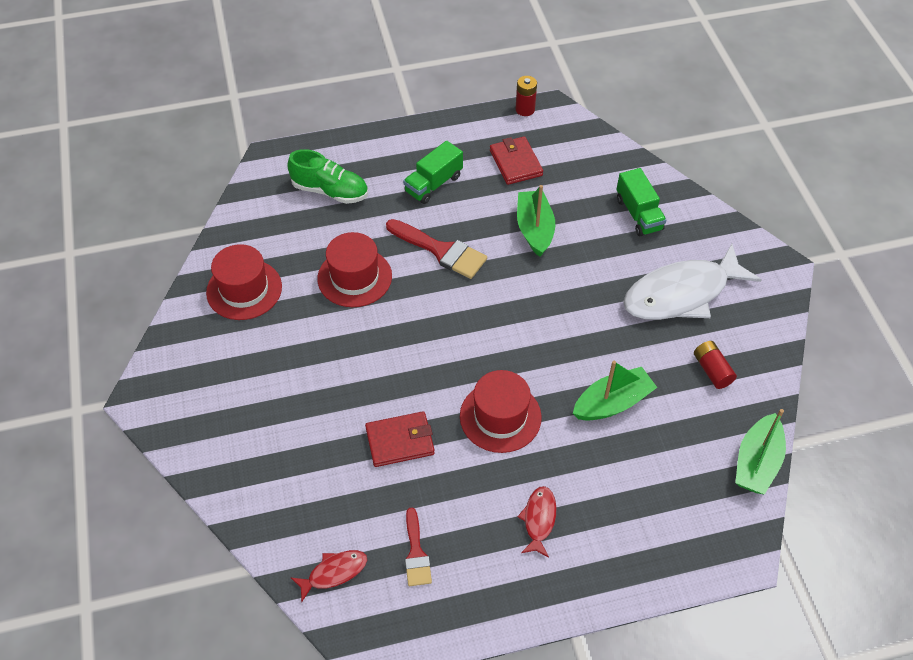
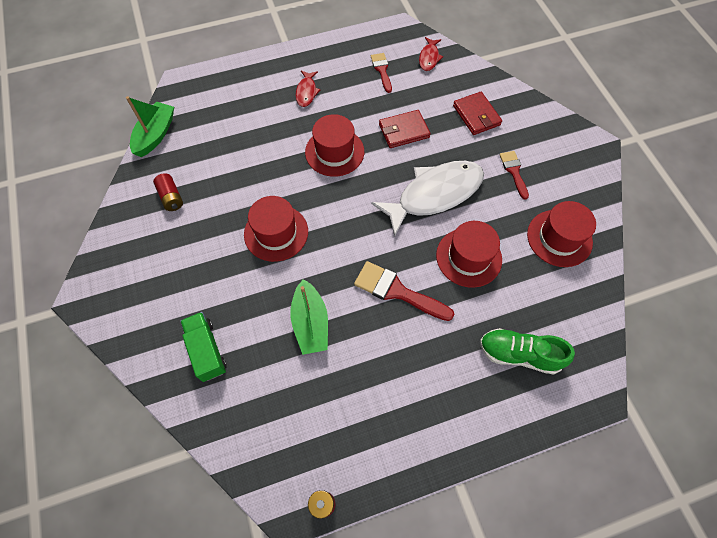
camera: 175 degrees right, 10 degrees up
(267, 371) = (513, 171): none -> red brush
(334, 573) = (429, 58): red fish -> red fish turned 45 degrees counterclockwise
(433, 184) = (416, 373): green truck -> none
(515, 163) = (332, 411): red wallet -> red wallet (476, 115)
(575, 319) = (276, 233): none -> red hat
(612, 403) = (252, 167): green boat -> none
(681, 294) = (181, 263): white fish -> white fish (434, 195)

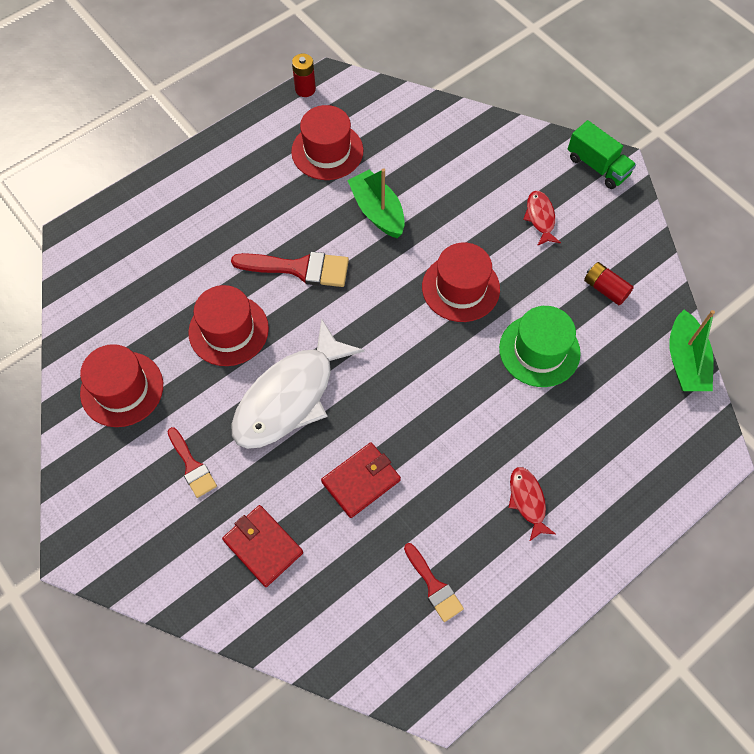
camera: 160 degrees right, 0 degrees up
(206, 350) = (465, 159): green truck -> green truck (597, 166)
(246, 171) = (539, 350): none -> green hat
(334, 152) = (442, 415): red hat -> red hat (327, 151)
(429, 58) = (367, 642): red fish -> red fish (540, 218)
(519, 354) = (155, 247): green shoe -> none

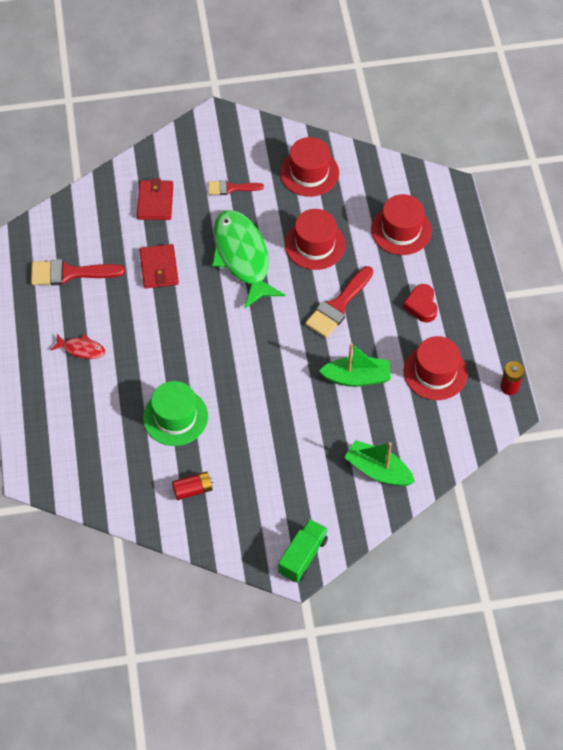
camera: 120 degrees right, 5 degrees down
(253, 195) = (421, 306): none -> red heart
(263, 546) = (155, 202): red wallet -> red wallet turned 75 degrees counterclockwise
(290, 396) = (242, 257): white fish -> green fish
(434, 586) = (69, 273): red brush -> red brush, size x1.62
(460, 288) = (256, 396): red hat -> red hat (401, 230)
(540, 218) = (281, 484): red fish -> none
(597, 166) = (302, 556): green truck -> green truck turned 135 degrees clockwise
(685, 361) = (103, 504): green boat -> green boat (378, 470)

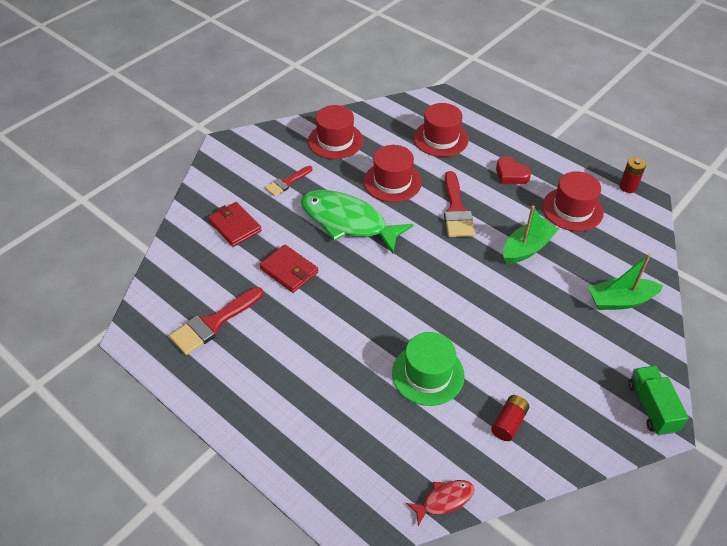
camera: 40 degrees left, 10 degrees down
(81, 349) = (287, 377): red fish -> red fish (444, 500)

